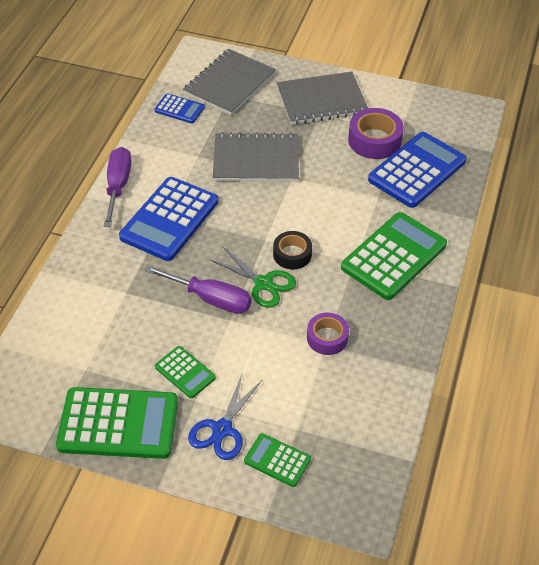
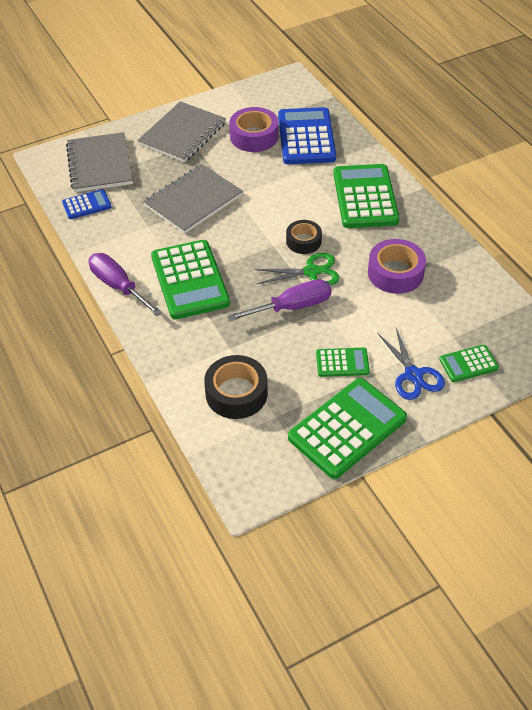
camera: 45 degrees left, 0 degrees up
(84, 329) = (236, 393): none -> black tape
(169, 219) = (190, 280): blue calculator -> green calculator
(327, 338) = (395, 273): purple tape -> purple tape, size x1.53

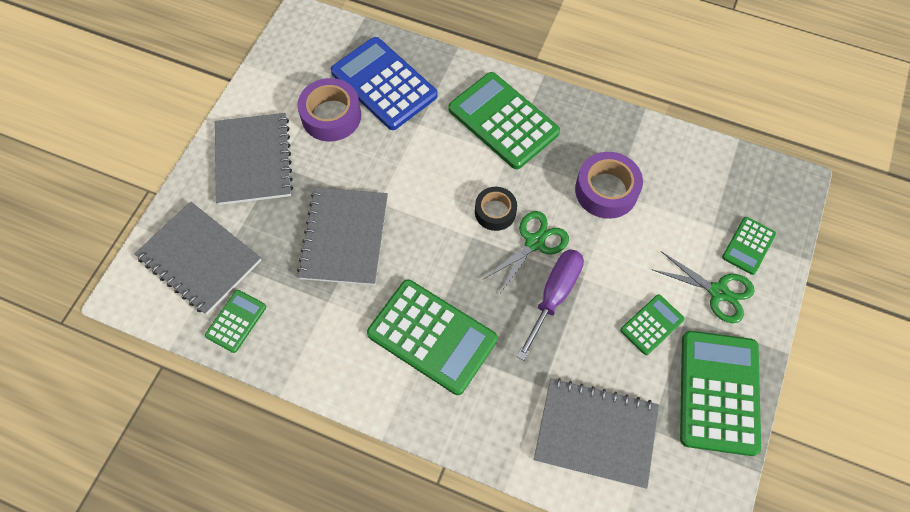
camera: 40 degrees left, 15 degrees up
(87, 205) = (236, 321): blue calculator -> green calculator
(118, 286) = (368, 398): purple screwdriver -> none
(236, 393) = (595, 433): black tape -> grey notebook
(413, 375) = (718, 292): blue scissors -> green scissors

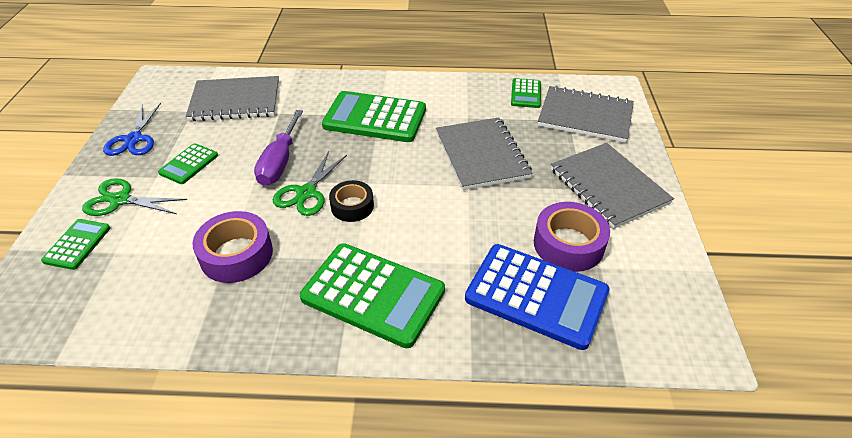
camera: 160 degrees right, 20 degrees down
(718, 392) = (134, 139): green calculator -> blue scissors

